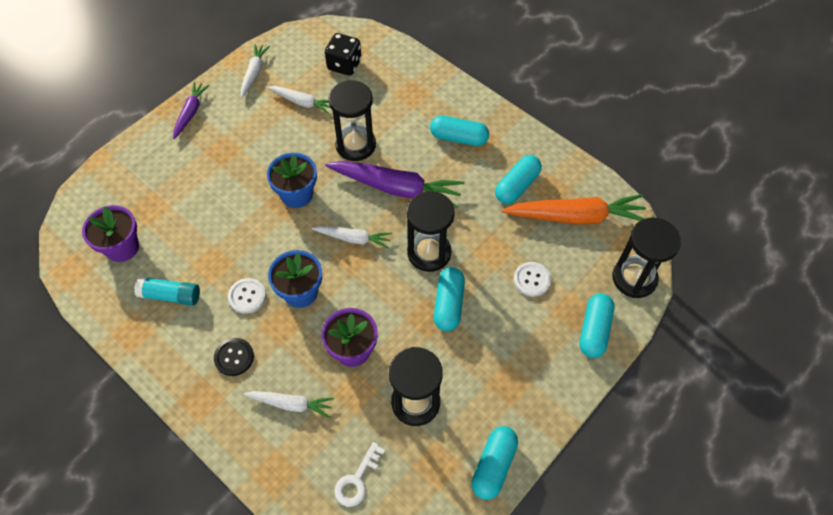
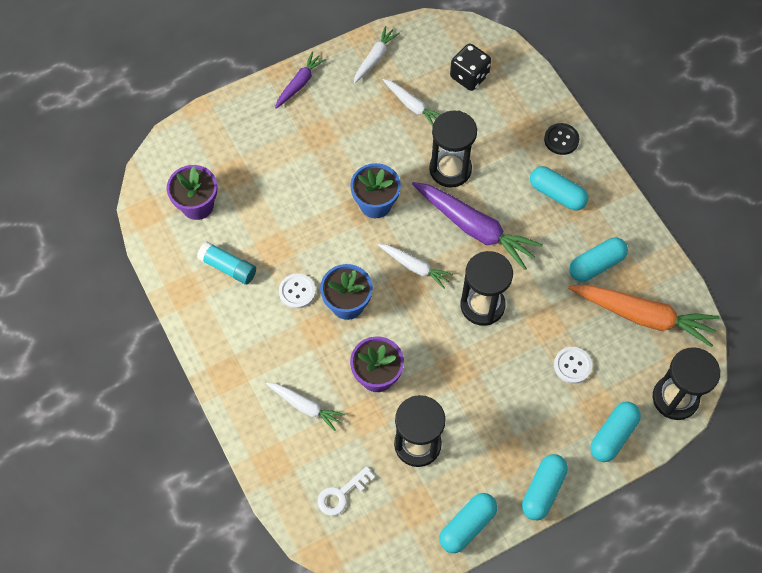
camera: 20 degrees right, 5 degrees up
(234, 357) = (268, 346): black button -> black button (561, 139)
(448, 304) = (482, 362): turquoise capsule -> turquoise capsule (543, 490)

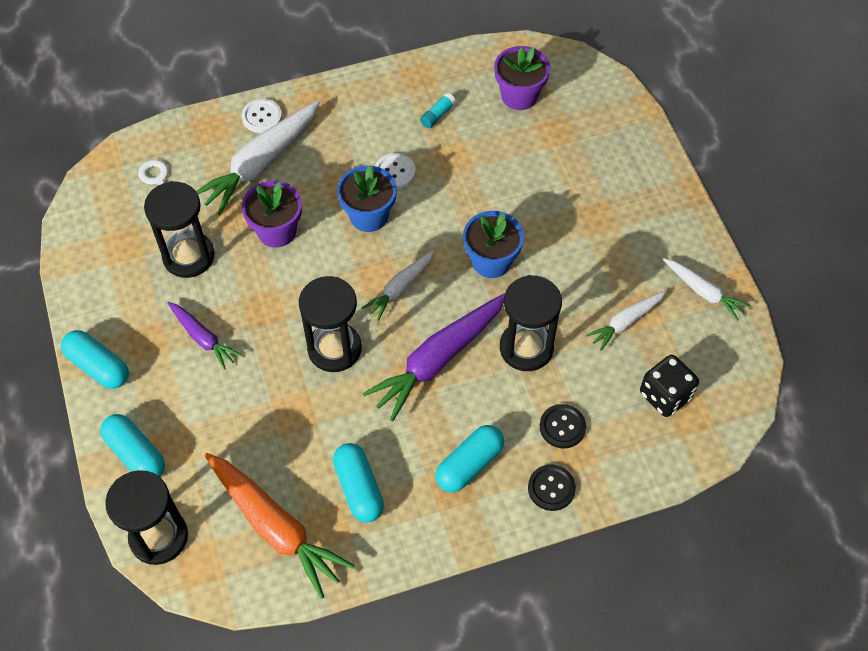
camera: 100 degrees right, 5 degrees down
(228, 267) = (437, 115): turquoise glue stick -> turquoise glue stick, size x0.64
(299, 84) = (671, 207): purple carrot -> purple carrot (203, 338)
(305, 406) = (261, 163): white carrot -> white carrot, size x1.81
(467, 526) = (86, 287): turquoise capsule -> none
(511, 138) = (562, 427): none -> black button
(572, 365) = (233, 429): white button -> white button (262, 117)
(642, 316) = (275, 527): orange carrot -> orange carrot turned 75 degrees counterclockwise

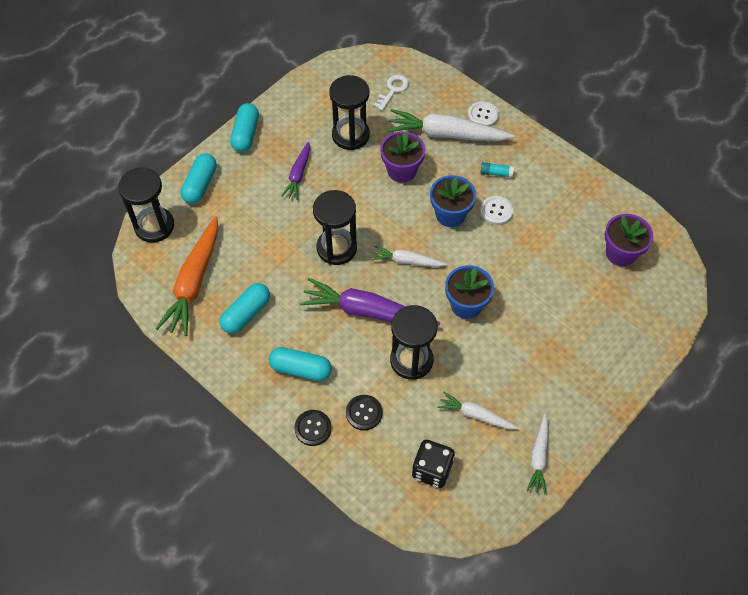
camera: 60 degrees right, 0 degrees up
(437, 115) = (563, 212): turquoise glue stick -> turquoise glue stick (496, 173)

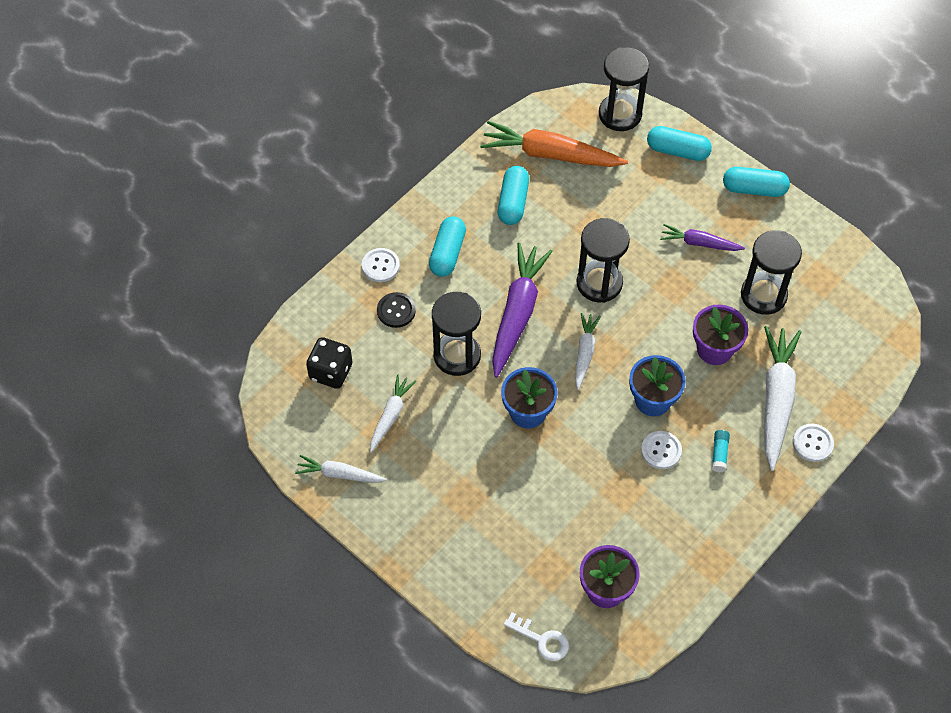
camera: 90 degrees right, 0 degrees up
(246, 314) = (513, 202): turquoise capsule -> turquoise capsule turned 60 degrees clockwise
(313, 428) = (380, 266): black button -> white button
(393, 90) = (842, 341): white key -> white key (541, 640)

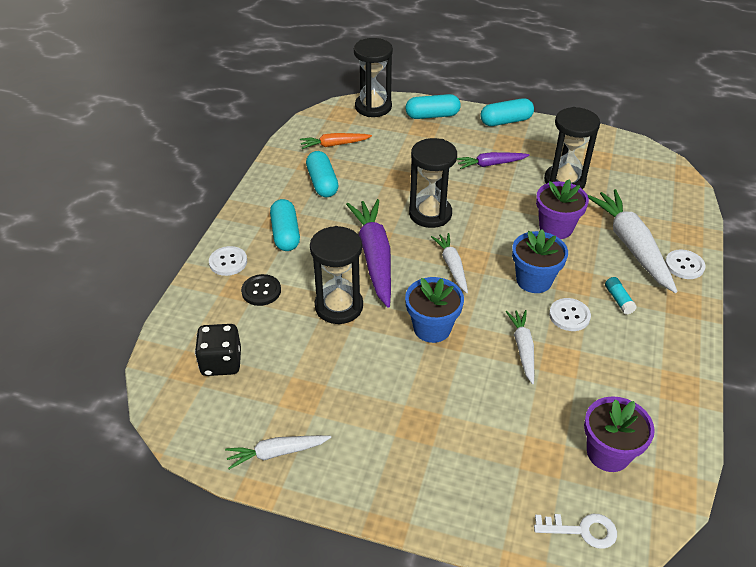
camera: 25 degrees left, 15 degrees down
(390, 415) = (302, 379): white carrot -> white carrot (523, 349)
(550, 154) = (334, 145): orange carrot -> orange carrot, size x0.55

